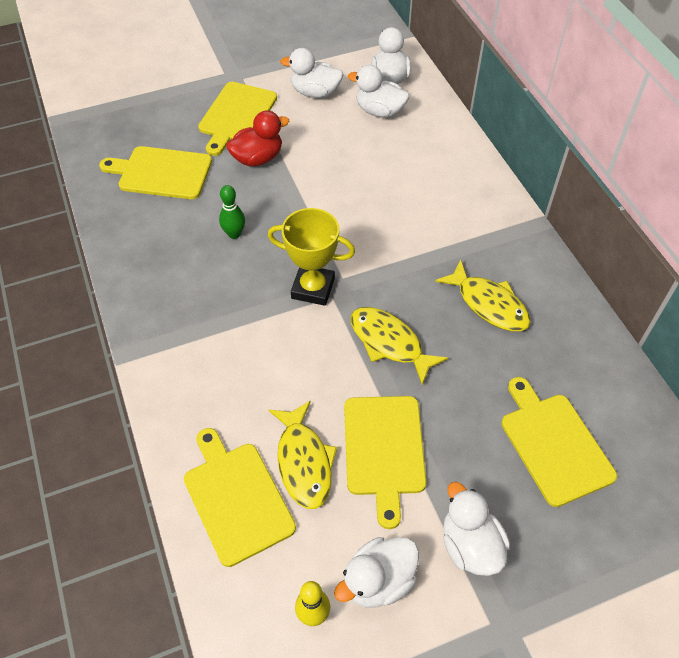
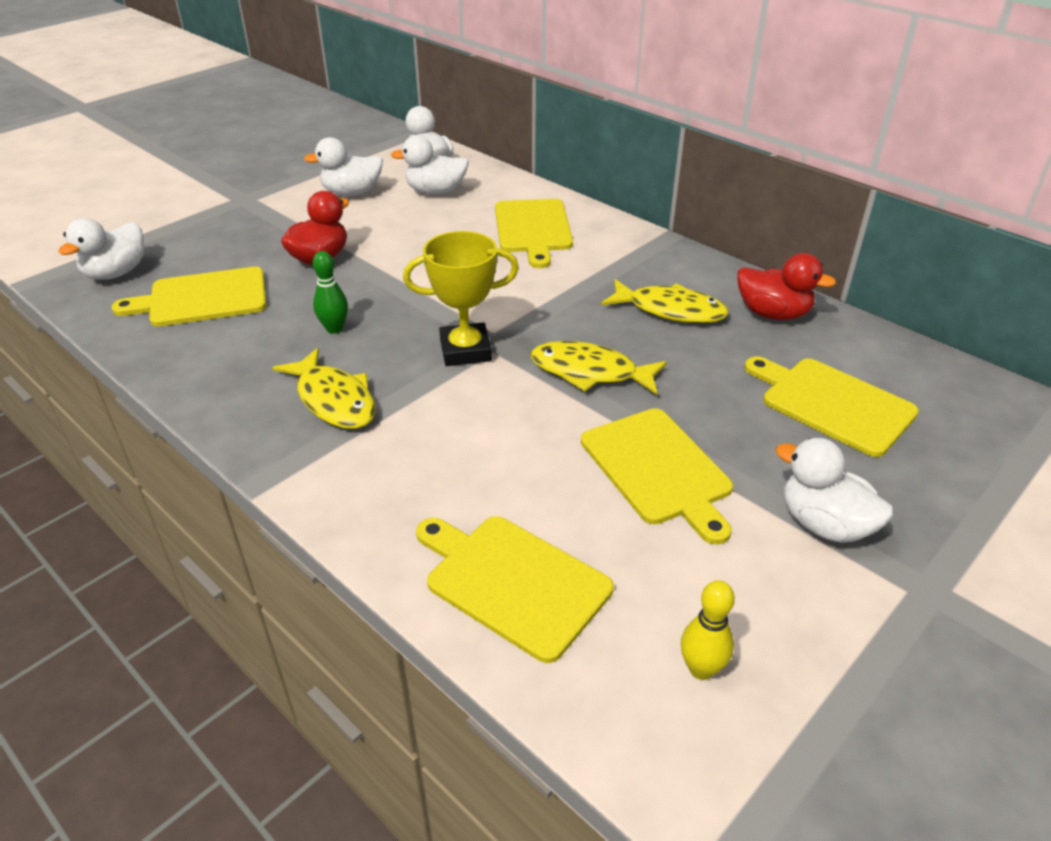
camera: 25 degrees left, 15 degrees down
(236, 115) = (269, 229): yellow cutting board -> yellow cutting board (533, 229)
(304, 462) = (572, 514): yellow fish -> yellow fish (334, 400)
(378, 581) = (751, 600): white duck -> white duck (116, 273)
(570, 338) = (773, 314): none -> red duck

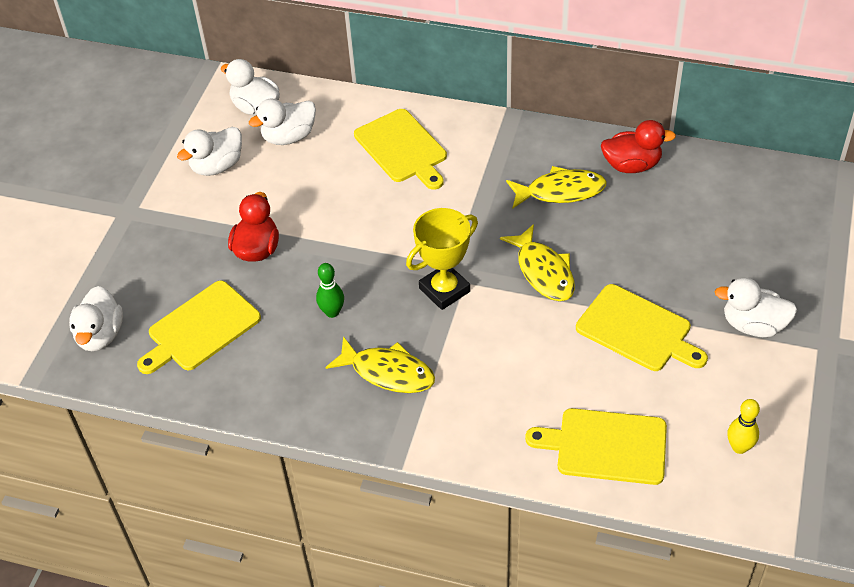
camera: 25 degrees left, 10 degrees up
(590, 372) = (543, 272): yellow fish -> yellow fish turned 105 degrees counterclockwise
(832, 404) = (711, 230): yellow cutting board -> none

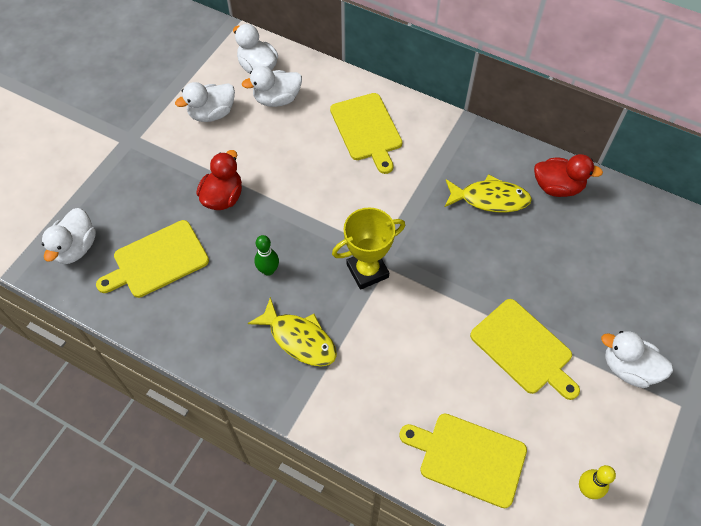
camera: 10 degrees right, 10 degrees up
(543, 272) = (456, 272): yellow fish -> none

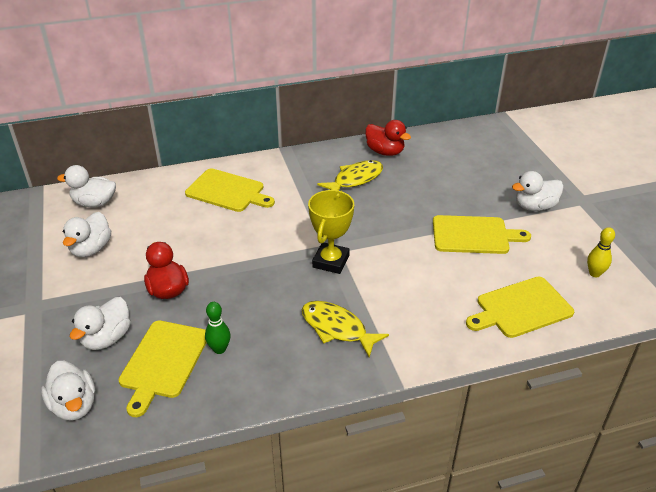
camera: 45 degrees left, 20 degrees down
(268, 270) = (261, 307): green bowling pin -> green bowling pin (219, 349)
(277, 99) = (136, 212): white duck -> white duck (107, 338)
(299, 339) = (337, 328): yellow fish -> yellow fish turned 135 degrees counterclockwise
(557, 187) = (385, 152): red duck -> red duck turned 75 degrees clockwise

